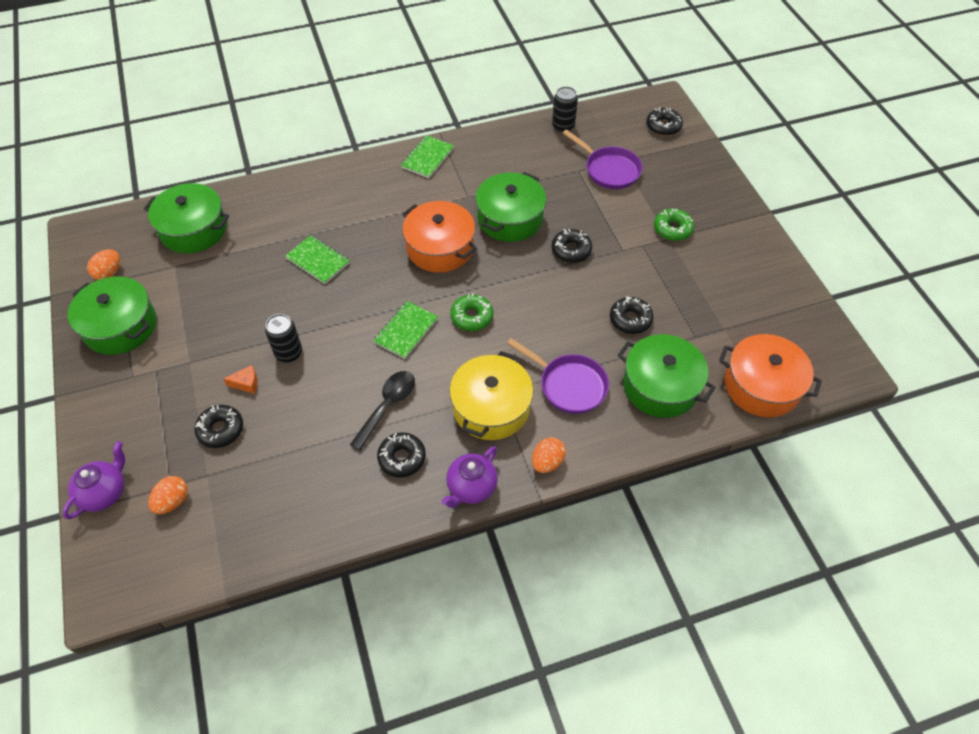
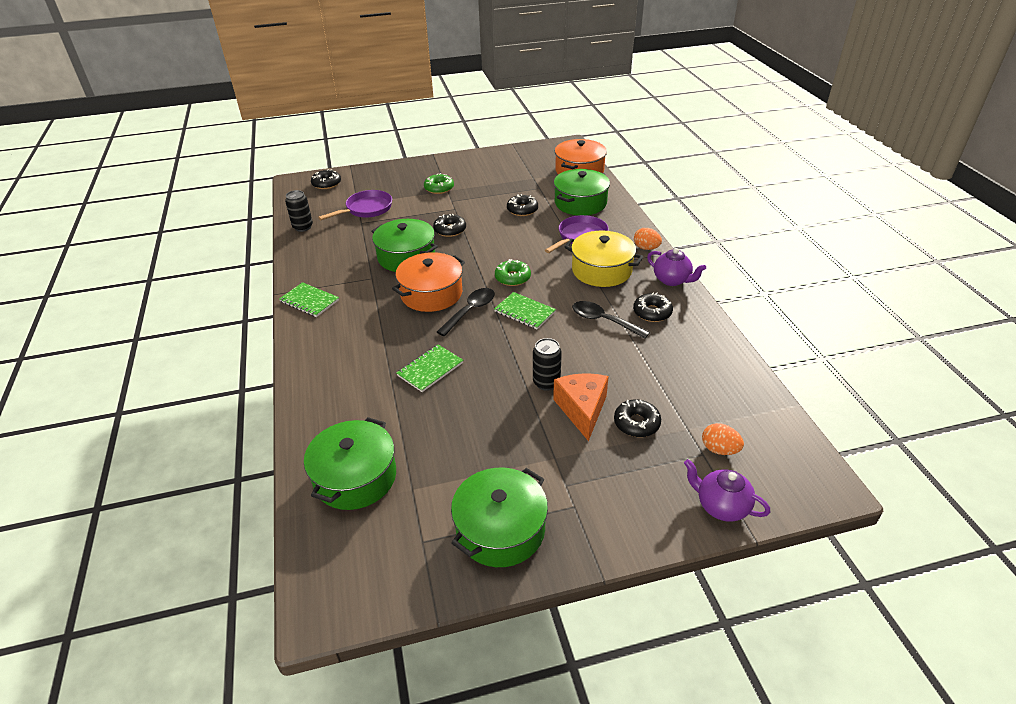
camera: 85 degrees left, 15 degrees down
(109, 273) = (410, 557): orange egg -> none
(246, 383) = (582, 409): orange cheese -> orange cheese, size x2.12
(409, 283) = (470, 311): none -> black spoon

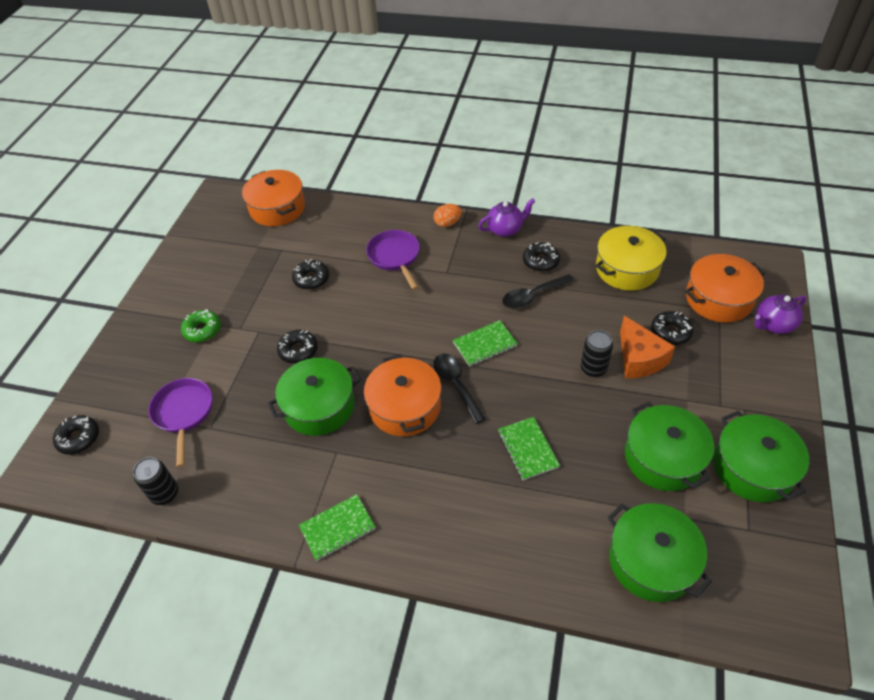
camera: 60 degrees left, 10 degrees up
(512, 278) = (424, 332): green donut -> none
(580, 203) = (337, 233): green pot -> green pot (663, 457)
(582, 409) = (639, 359): orange cheese -> orange cheese turned 135 degrees counterclockwise
(601, 270) = (459, 266): yellow pot -> yellow pot (627, 269)
(719, 449) = (718, 299): orange egg -> orange pot

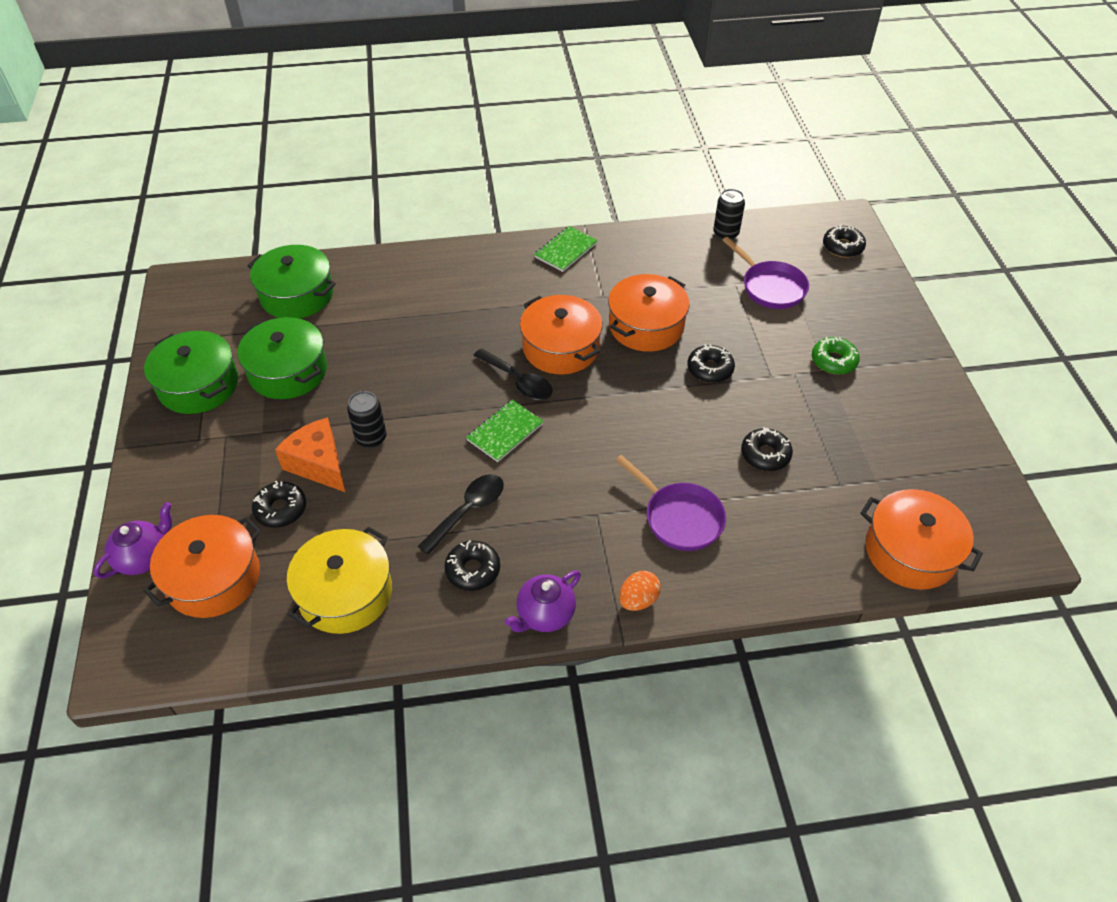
camera: 155 degrees right, 0 degrees up
(319, 406) = (646, 326): green pot -> orange pot
(527, 449) = (423, 344): green notebook -> none

